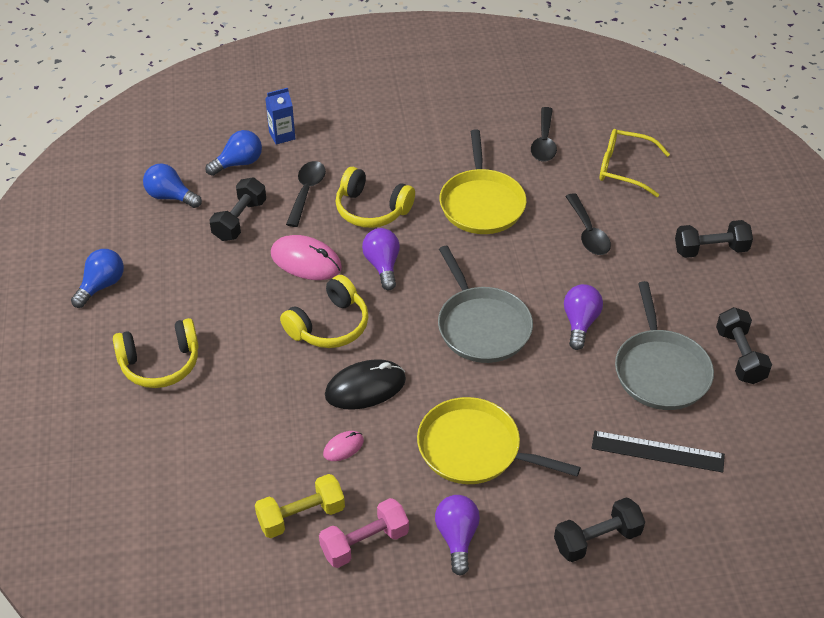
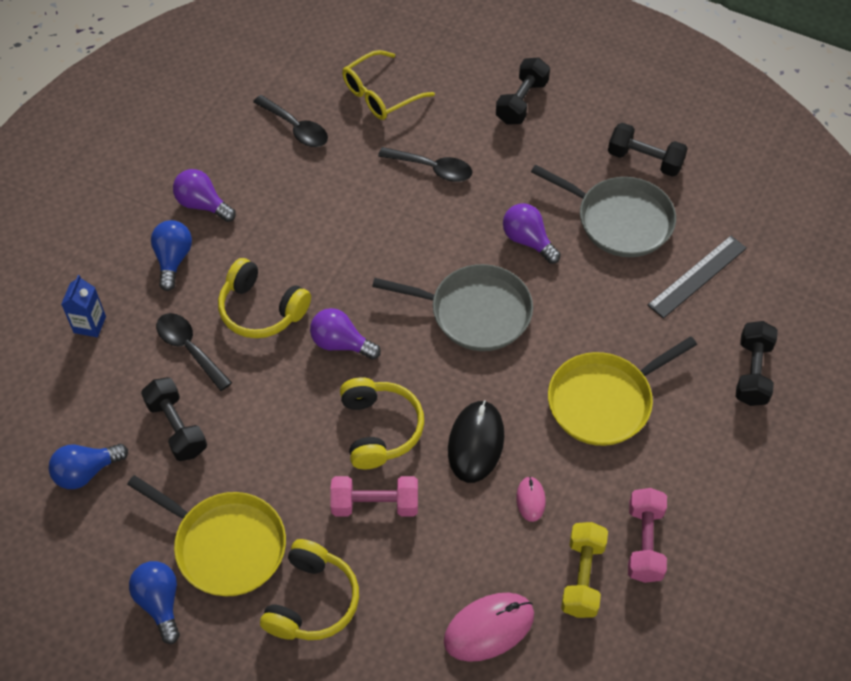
camera: 55 degrees left, 10 degrees up
(238, 163) = (94, 384): blue light bulb -> blue light bulb (173, 259)
(264, 356) = (375, 504): none -> pink dumbbell
(306, 261) = (282, 402): pink mouse -> pink mouse (489, 628)
(371, 209) = (261, 309): yellow headphones -> yellow headphones turned 60 degrees clockwise
(457, 538) = (686, 469): purple light bulb -> purple light bulb (203, 204)
(481, 203) = (330, 221): yellow pan -> yellow pan (225, 545)

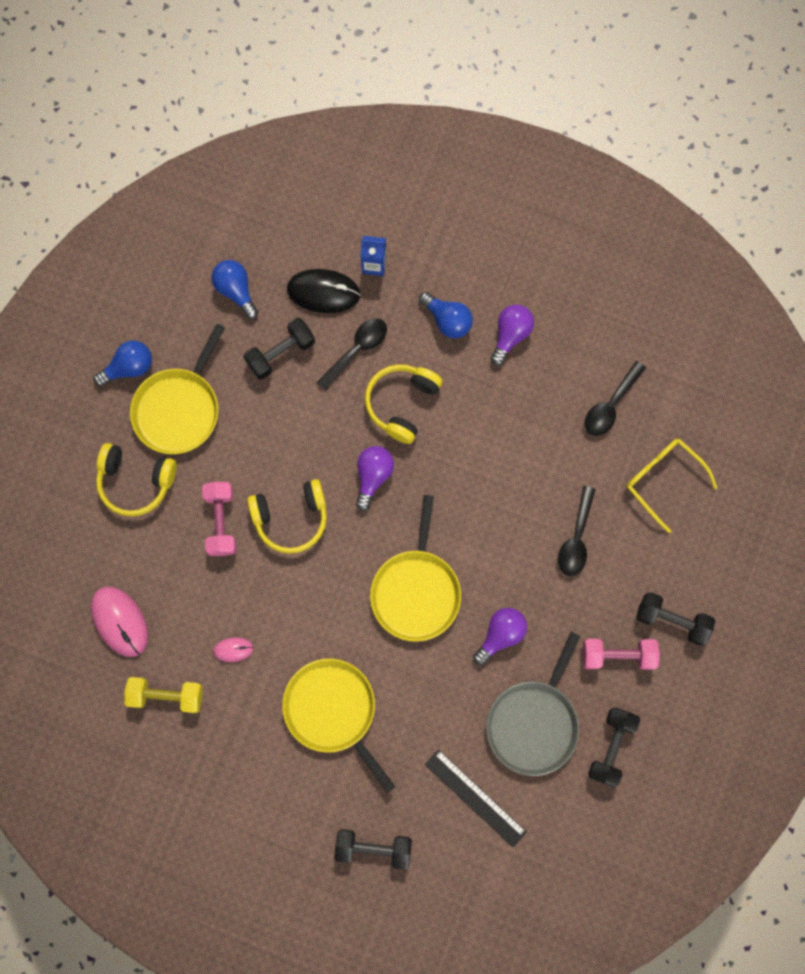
camera: 85 degrees right, 20 degrees up
(173, 259) = (447, 320): blue light bulb -> blue light bulb turned 45 degrees clockwise
(475, 312) = (416, 590): grey pan -> yellow pan
(476, 443) = (283, 600): black mouse -> black mouse (323, 292)
(644, 542) = (200, 747): pink dumbbell -> pink dumbbell (617, 655)

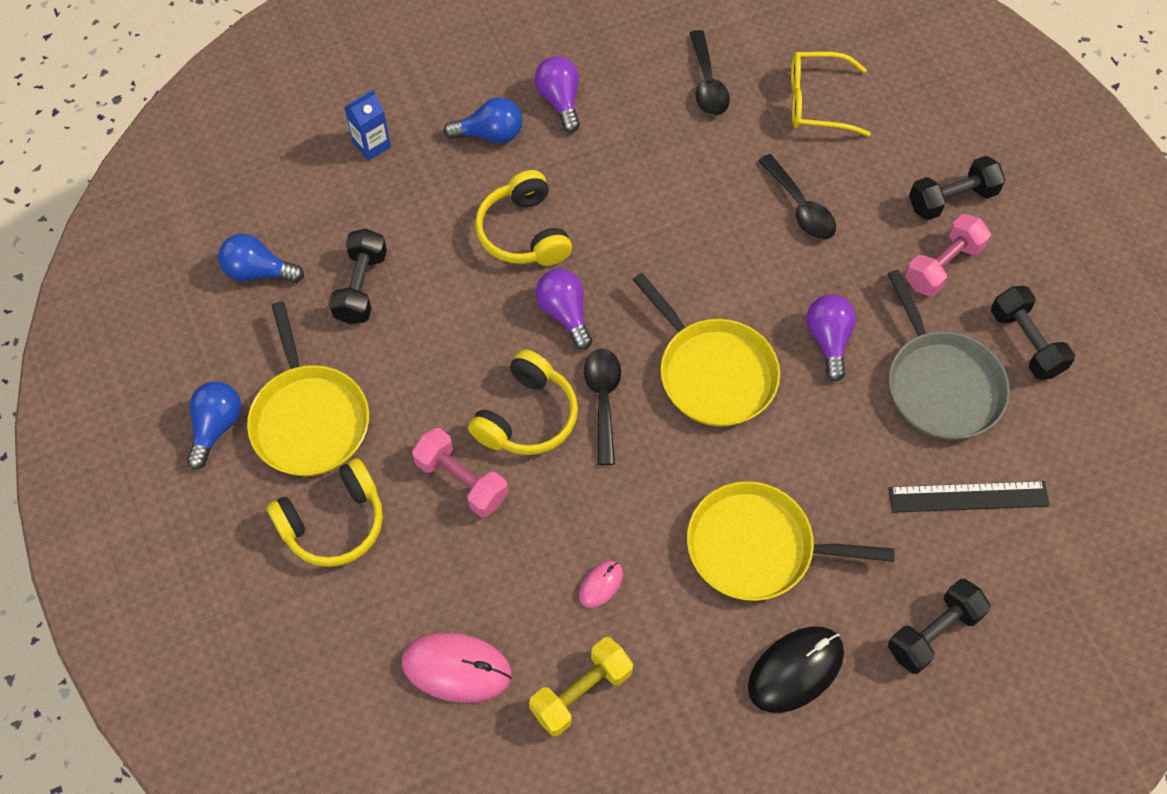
camera: 45 degrees left, 15 degrees down
(323, 292) = (347, 204): black mouse -> black mouse (795, 670)
(357, 350) = (432, 224): black spoon -> black spoon (603, 400)

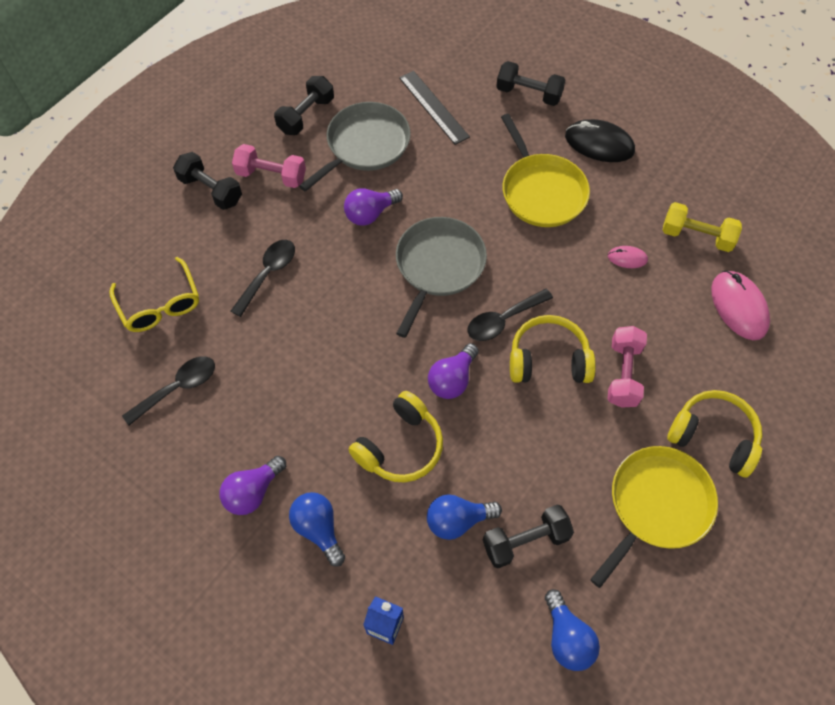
camera: 120 degrees left, 0 degrees up
(216, 427) = (713, 571): blue light bulb -> blue light bulb (457, 520)
(713, 373) = (438, 266): yellow pan -> grey pan

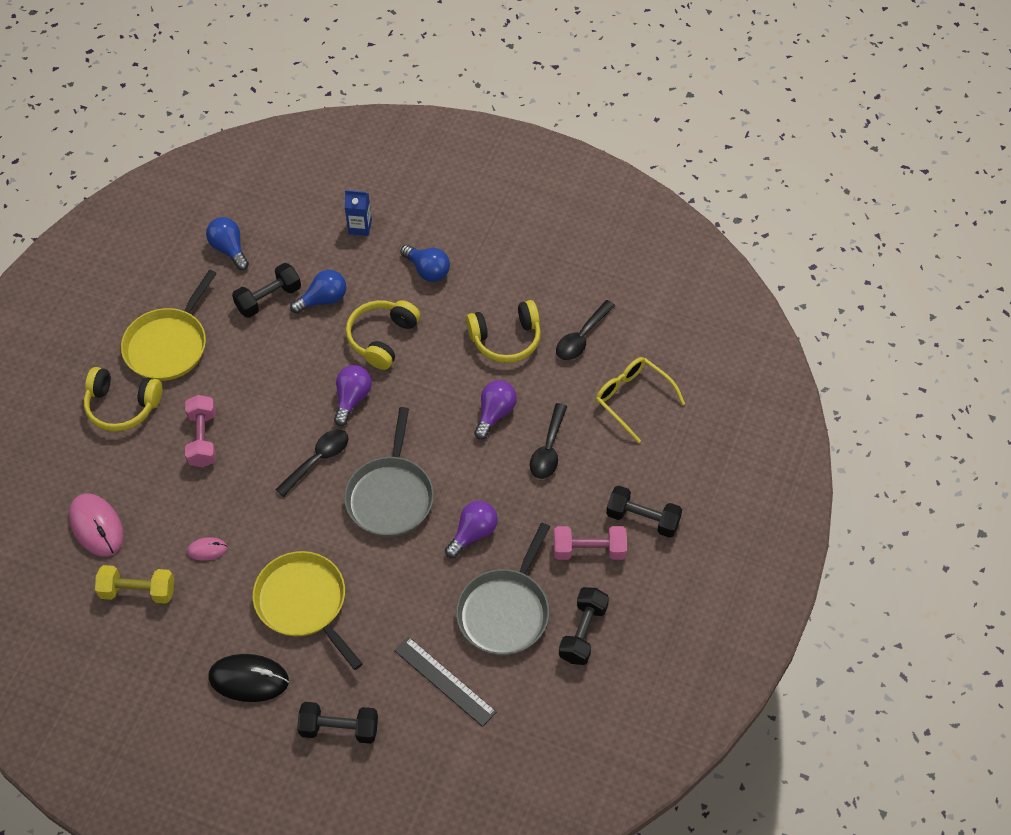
camera: 165 degrees right, 5 degrees down
(253, 491) = (487, 282): purple light bulb -> purple light bulb (495, 413)
(548, 360) = (271, 435): yellow headphones -> yellow headphones (506, 339)

